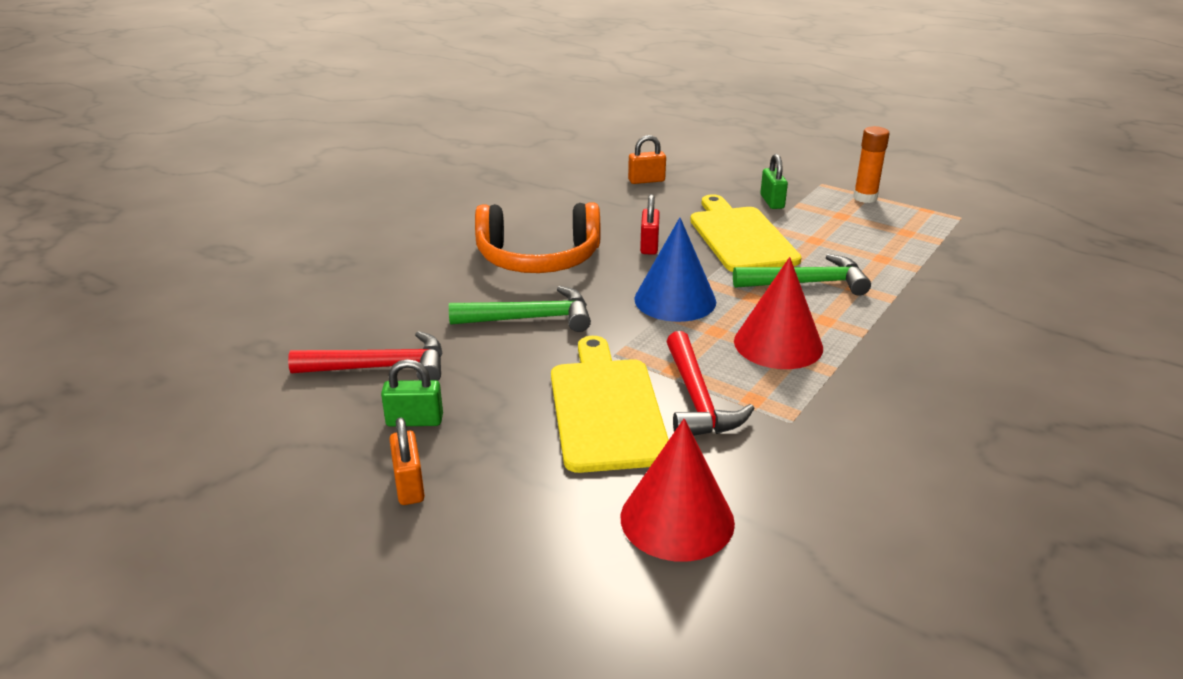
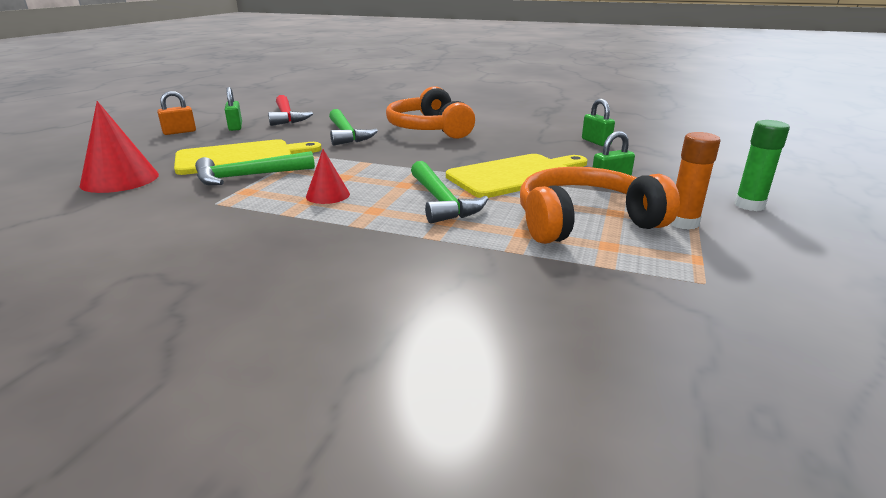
camera: 75 degrees right, 5 degrees down
(646, 180) = (596, 142): orange padlock -> green padlock
(649, 246) = (472, 151): red padlock -> none
(675, 300) = (387, 163): blue cone -> none
(697, 399) = (248, 176): red hammer -> green hammer
(778, 344) = (327, 195): red cone -> red cone, size x0.58
(832, 168) = (749, 205): none -> green glue stick
(860, 231) = (584, 221): none -> orange headphones

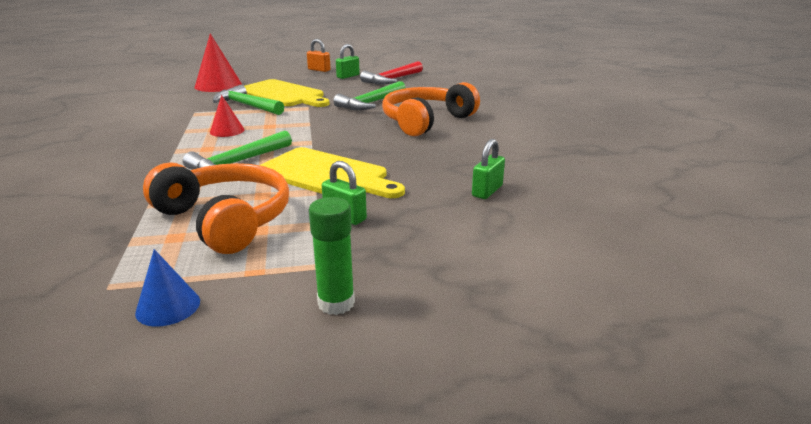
camera: 60 degrees right, 0 degrees up
(683, 223) = (250, 266): orange glue stick -> none
(744, 258) = (168, 306): none -> blue cone

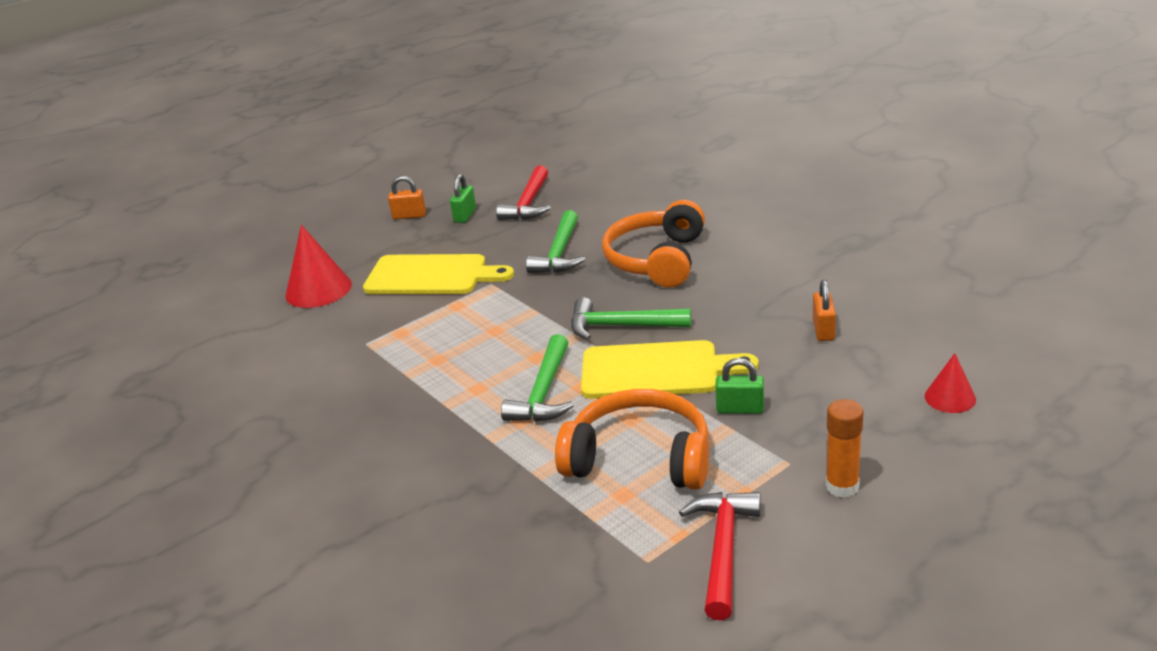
camera: 25 degrees left, 5 degrees up
(168, 306) = (723, 549): blue cone -> red hammer
(227, 131) = (458, 356): red cone -> red cone (950, 397)
(246, 105) = (416, 310): green hammer -> green hammer (621, 326)
(336, 303) = (842, 486): green glue stick -> orange glue stick
(487, 191) = (823, 330): green padlock -> orange padlock

